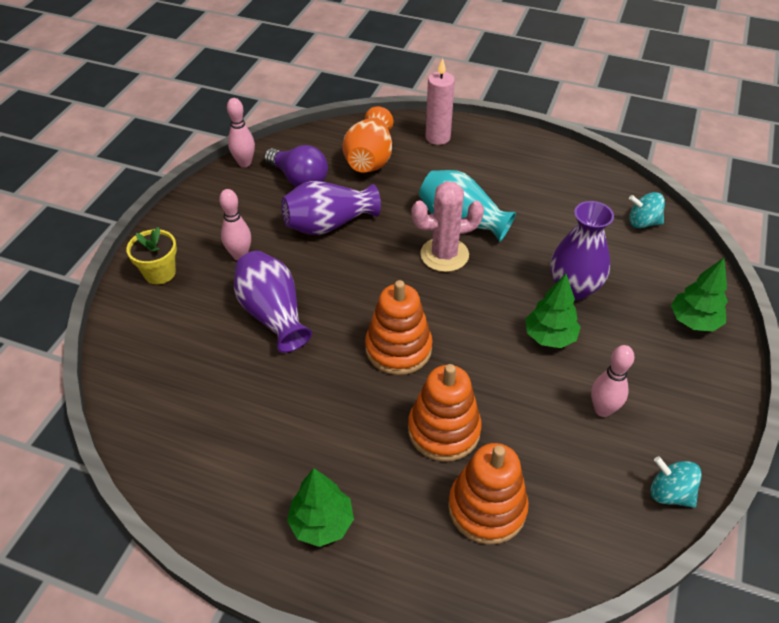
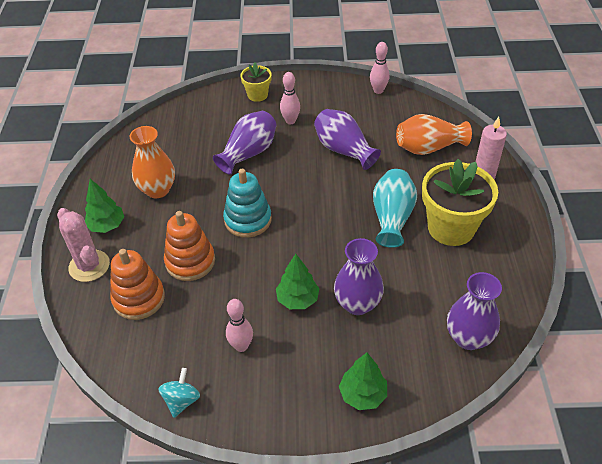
camera: 70 degrees right, 0 degrees up
(282, 438) = (157, 190): none -> orange vase
(299, 179) = (380, 121): purple light bulb -> none
(398, 348) = (248, 220): orange stacking toy -> turquoise stacking toy
(444, 255) = (349, 218): pink cactus -> pink cactus (89, 266)
(497, 184) = (451, 228): none -> yellow flower pot
(643, 222) = (468, 338): turquoise spinning top -> purple vase

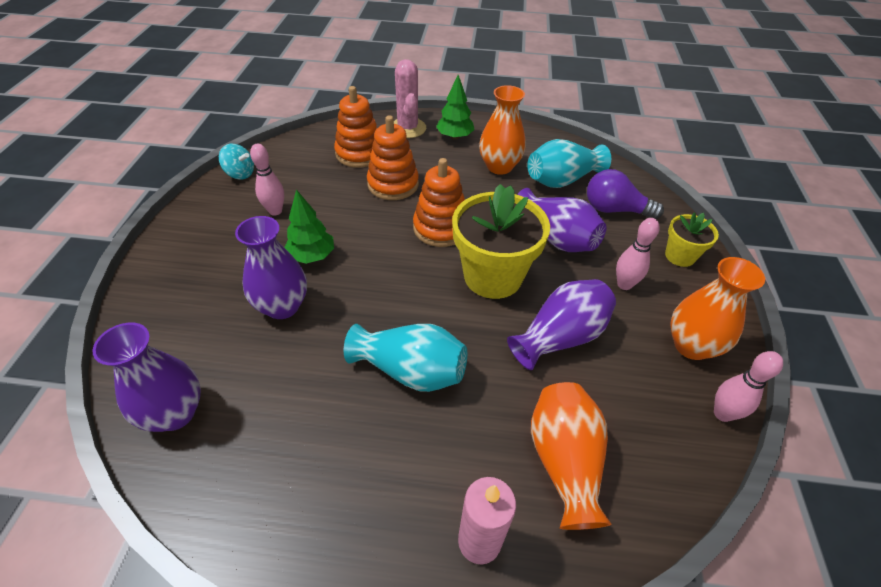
camera: 95 degrees right, 0 degrees up
(89, 266) = (408, 128): pink cactus -> pink cactus turned 75 degrees counterclockwise
(175, 150) = (562, 180): none -> turquoise vase
(211, 122) = (614, 210): none -> purple light bulb
(248, 220) = (440, 228): turquoise stacking toy -> orange stacking toy
(335, 97) = (691, 345): none -> orange vase
(362, 394) = (168, 291): green tree -> none
(451, 228) = (370, 446): yellow flower pot -> yellow flower pot (493, 276)

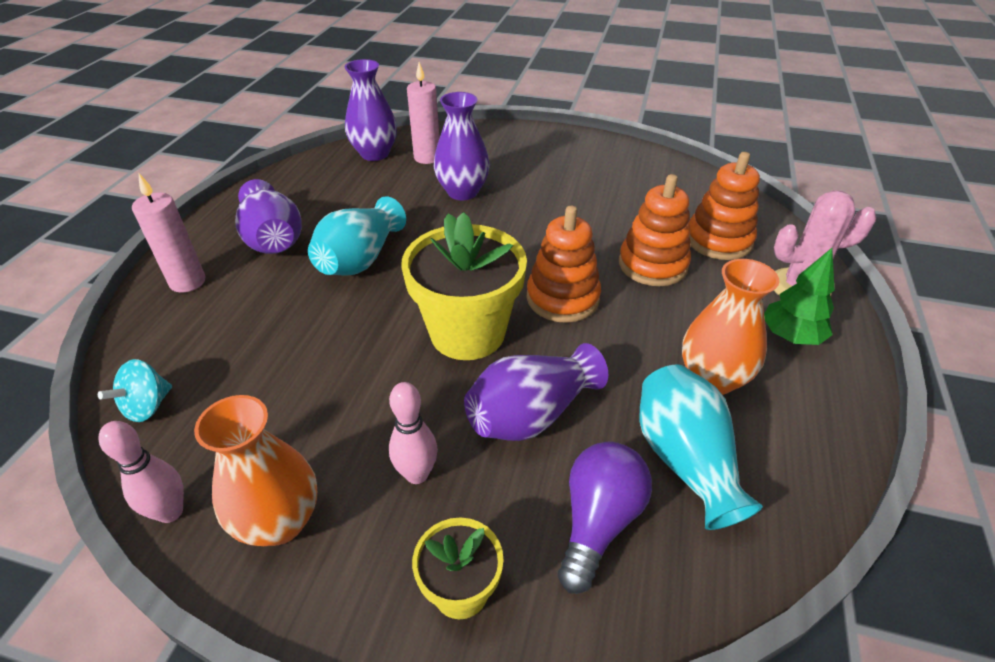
camera: 100 degrees right, 5 degrees down
(197, 351) = (427, 157): none -> pink candle
(240, 174) = (662, 162): turquoise spinning top -> turquoise spinning top (147, 406)
(275, 211) = (598, 184): pink bowling pin -> none
(312, 256) = (526, 206): green tree -> none
(560, 337) = (354, 376): purple vase -> purple vase (273, 239)
(564, 461) = (213, 345): orange vase -> none

